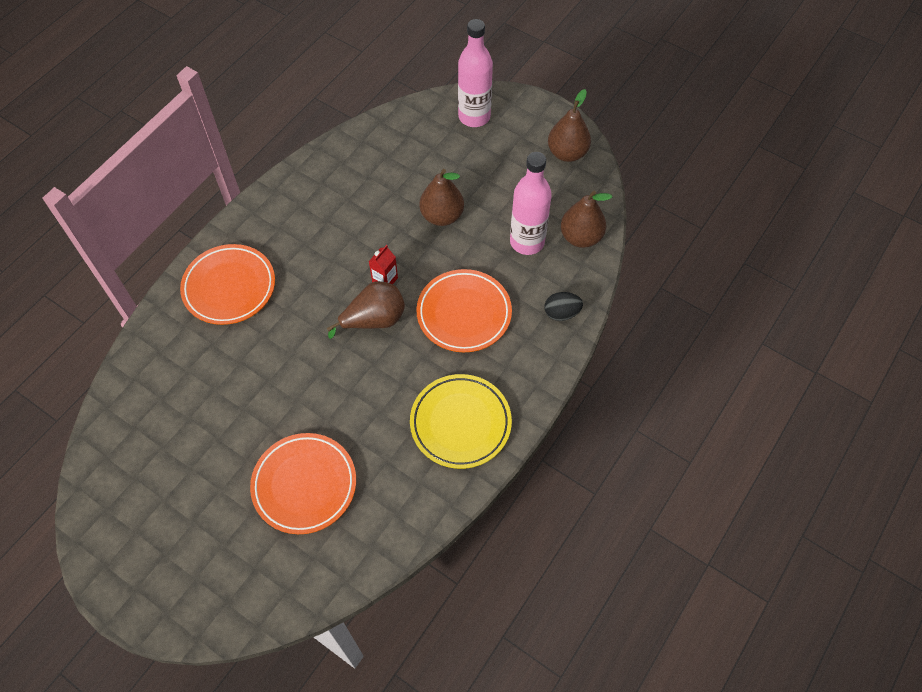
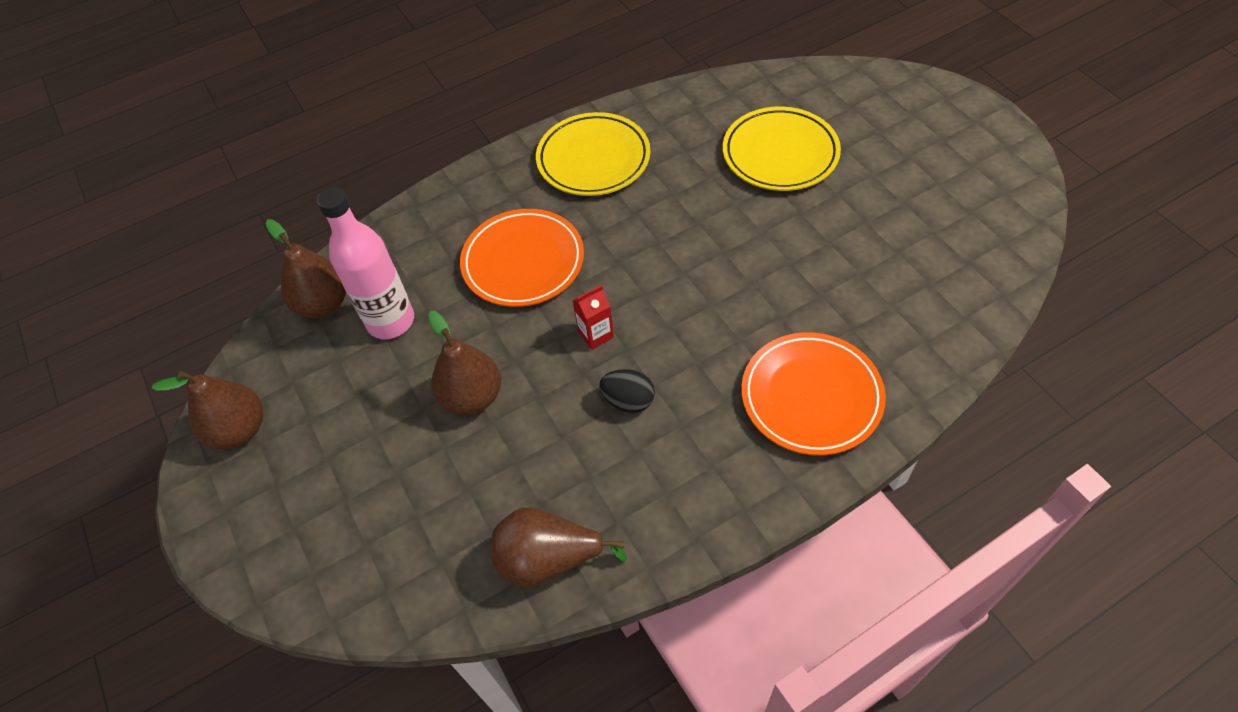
camera: 150 degrees left, 5 degrees down
(304, 485) = (780, 154): orange plate -> yellow plate
(374, 320) = (633, 289): brown pear -> brown pear (548, 559)
(474, 117) = (316, 554): pink bottle -> none
(561, 313) = (416, 227): black egg -> black egg (628, 401)

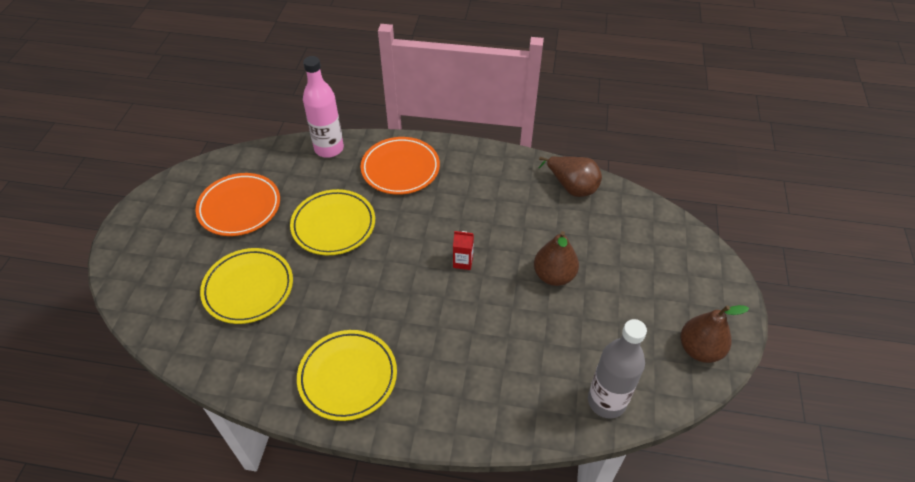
camera: 145 degrees left, 5 degrees down
(323, 304) = (606, 401): brown pear -> grey bottle
(391, 321) = (570, 355): pink bottle -> pink bottle (329, 149)
(523, 262) = (461, 334): orange plate -> orange plate (239, 207)
(628, 401) = (479, 221): black egg -> none
(788, 266) = (333, 225): none -> yellow plate

